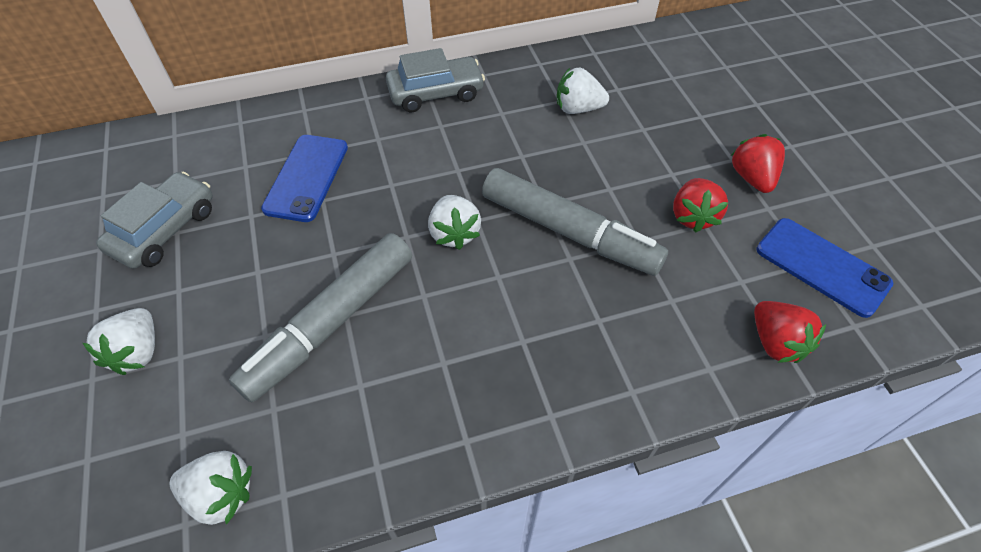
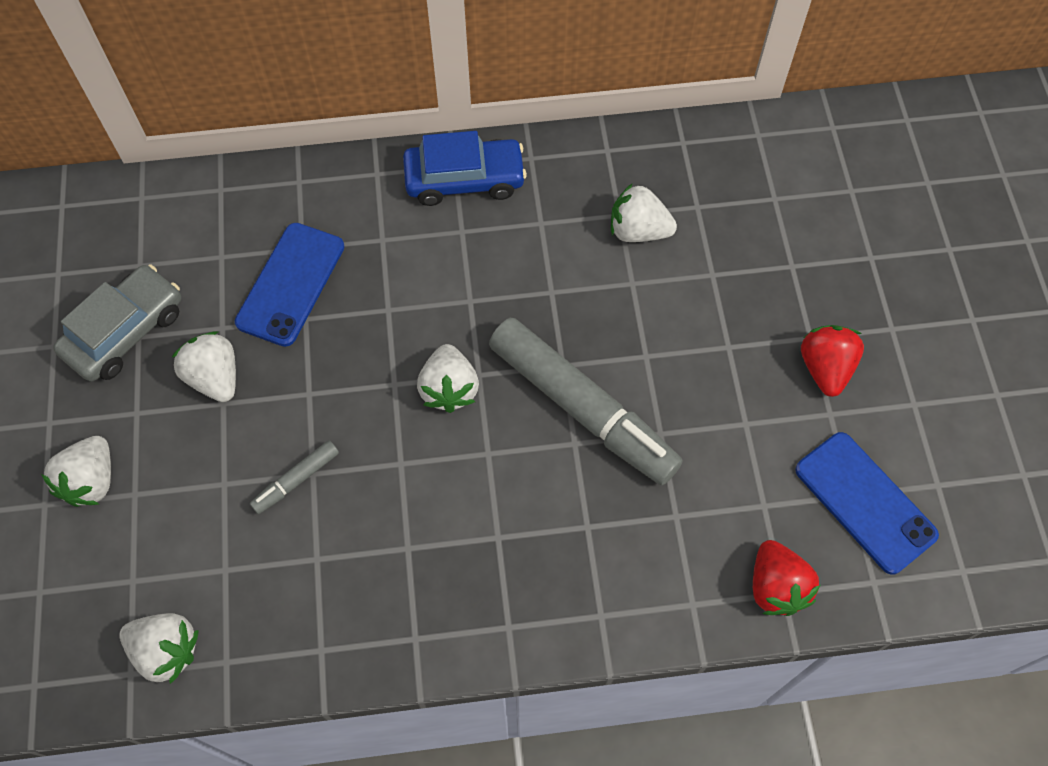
camera: 10 degrees right, 10 degrees up
(248, 253) = (215, 377): none -> white strawberry
(332, 322) = (297, 480): grey marker -> grey marker, size x0.43
(436, 93) = (464, 180): grey car -> blue car
(692, 216) = (734, 411): red strawberry -> none

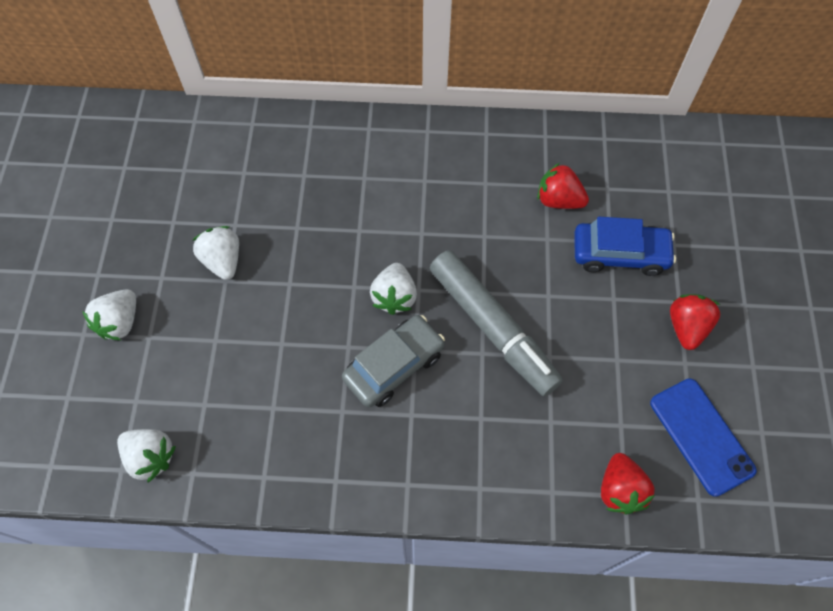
camera: 10 degrees right, 0 degrees up
(125, 331) = (164, 217): grey car -> grey car (394, 366)
(291, 284) = (291, 200): blue phone -> none
(297, 480) = (269, 346): grey marker -> none
(464, 180) = (433, 142): blue car -> blue car (620, 254)
(638, 231) = (558, 200): white strawberry -> red strawberry

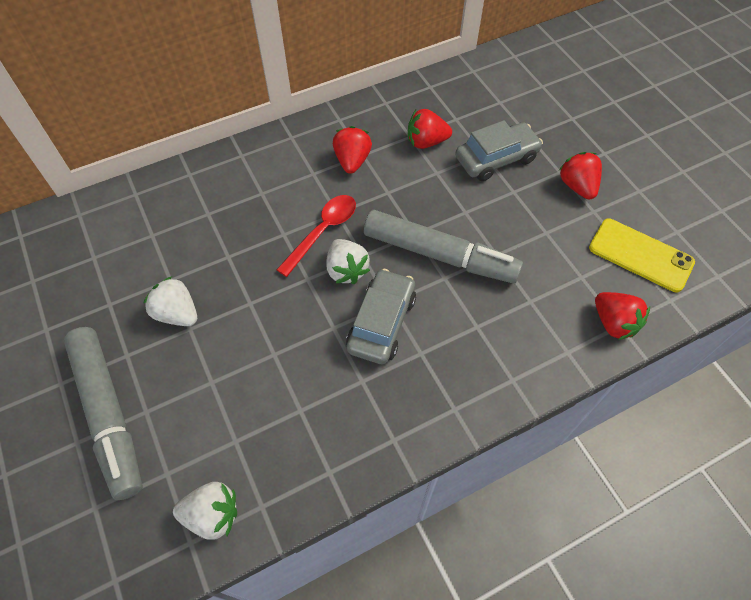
camera: 30 degrees left, 5 degrees down
(120, 322) = (108, 413): white strawberry -> grey marker
(397, 246) = (323, 231): none -> red spoon
(470, 185) = (352, 161): none -> red strawberry
(620, 254) = (496, 159): blue car -> grey car
(701, 436) = (640, 255): blue phone -> yellow phone

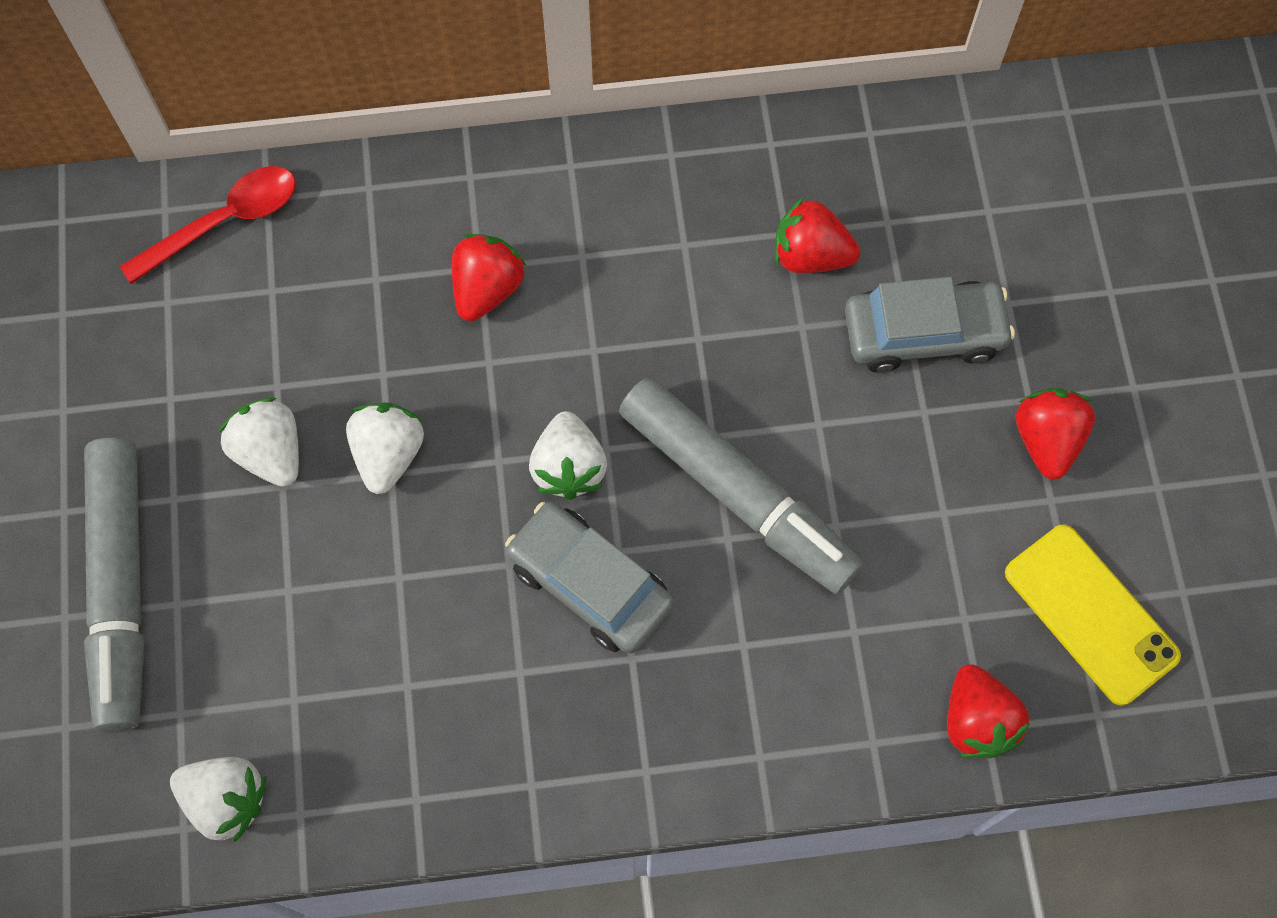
camera: 20 degrees right, 10 degrees up
(245, 294) = (388, 454): none -> white strawberry
(323, 231) = (557, 379): red spoon -> red spoon (225, 221)
(352, 161) = (660, 252): red strawberry -> red strawberry (487, 289)
(381, 323) = (590, 583): grey car -> grey car turned 90 degrees counterclockwise

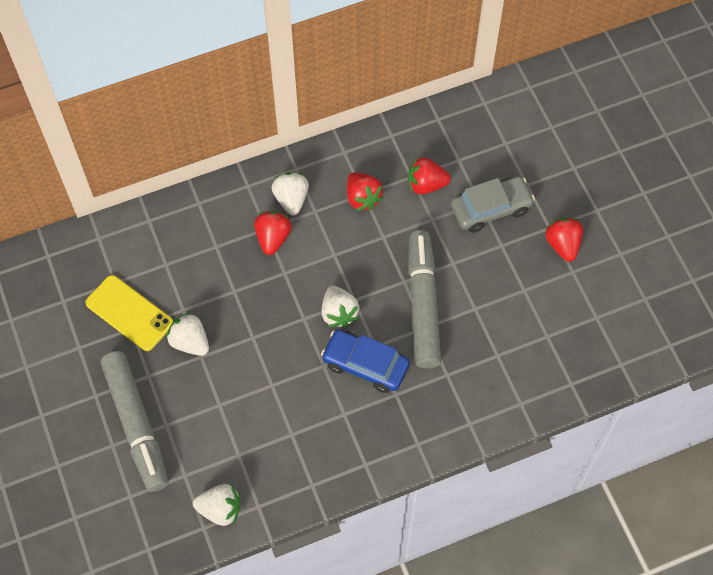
camera: 15 degrees left, 5 degrees down
(225, 221) = (131, 236): red spoon -> none
(388, 454) = (249, 328): white strawberry -> white strawberry (291, 199)
(590, 583) = (365, 365): grey car -> blue car
(736, 492) = (423, 304): grey marker -> grey marker turned 120 degrees counterclockwise
(977, 721) = (566, 381): red strawberry -> red strawberry (362, 198)
(1091, 614) = (605, 319): yellow phone -> yellow phone (129, 313)

